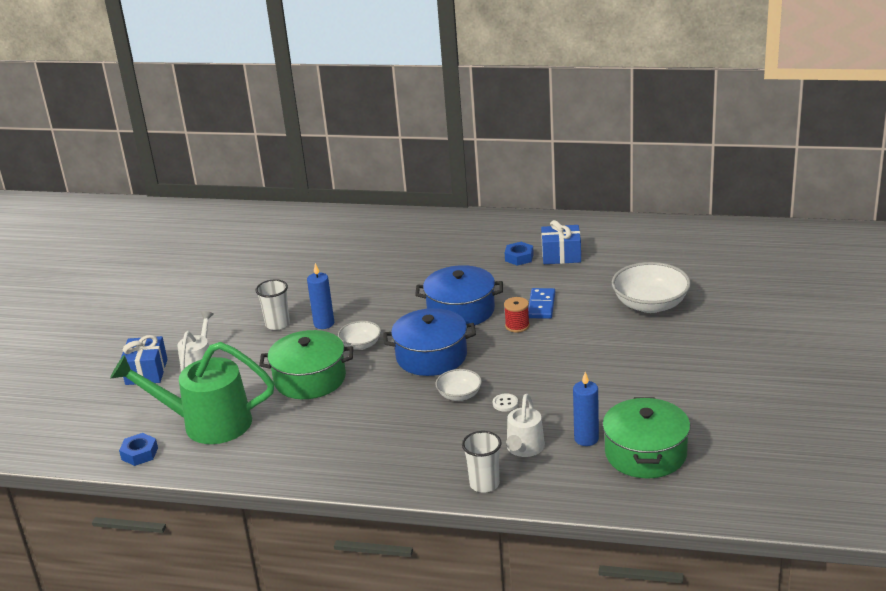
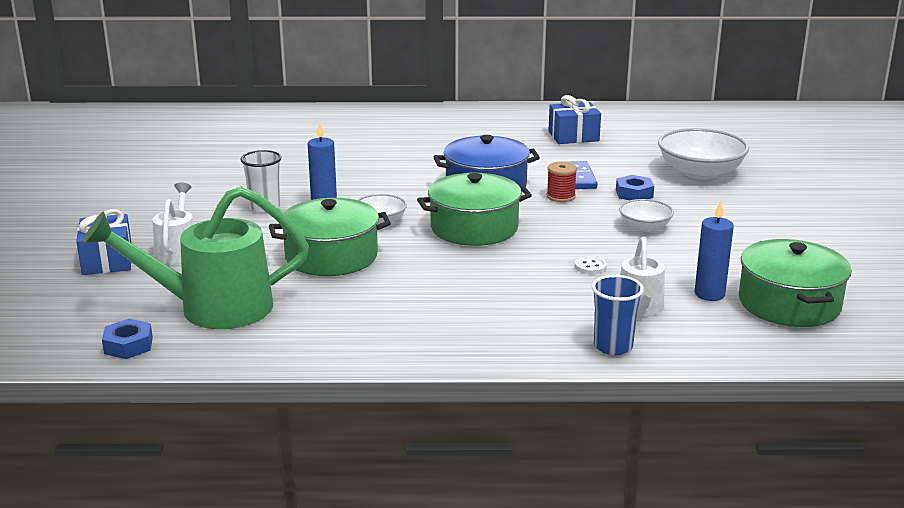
camera: 15 degrees left, 5 degrees down
(431, 356) = (474, 228): blue pot -> green pot
(459, 395) = (529, 261): white bowl -> white bowl (645, 227)
(484, 484) = (613, 346): white cup -> blue cup
(519, 257) = (527, 139): blue nut -> blue nut (634, 194)

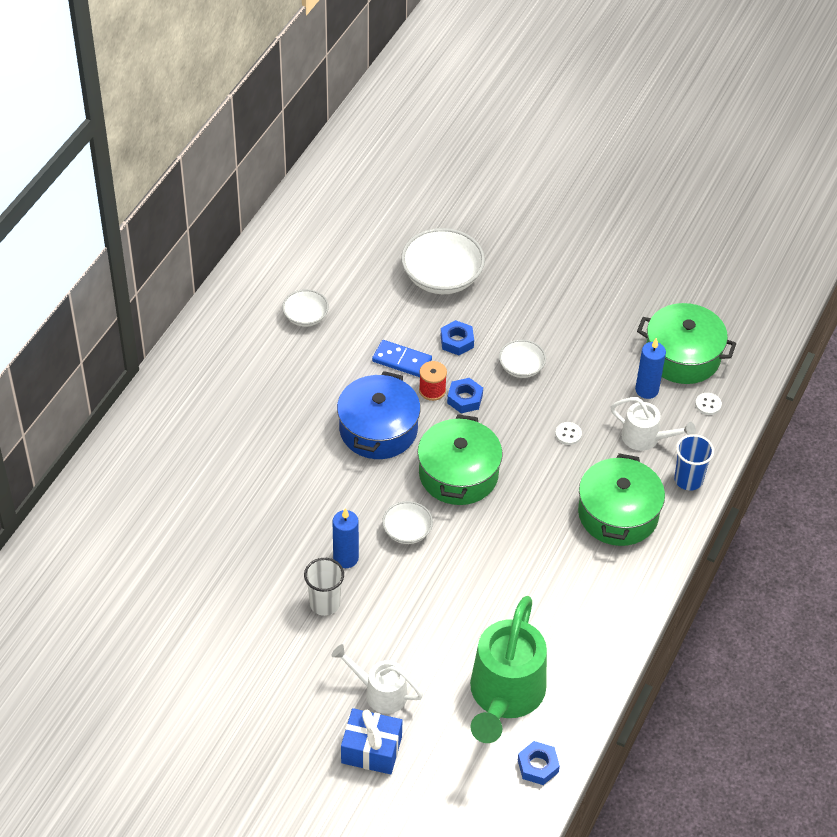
camera: 65 degrees left, 25 degrees up
(331, 256) = (456, 589): green pot -> green pot (618, 514)
(569, 211) = (465, 399): none -> blue nut
(573, 136) = (305, 317): blue gift -> white bowl
(741, 334) = (708, 404): none -> white button

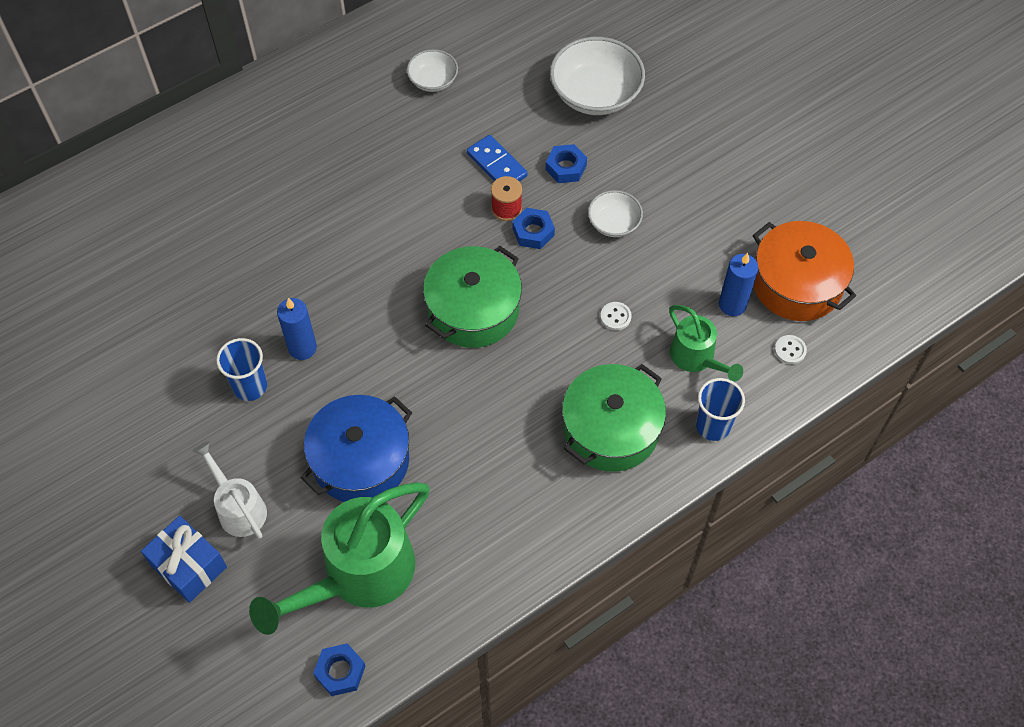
camera: 30 degrees right, 10 degrees up
(325, 603) = (250, 386): white cup -> blue cup
(378, 429) = (425, 227): blue pot -> blue pot (361, 460)
(407, 531) = (381, 347): white bowl -> none
(646, 438) = (696, 358): white watering can -> green watering can
(682, 356) = (797, 283): green pot -> orange pot

